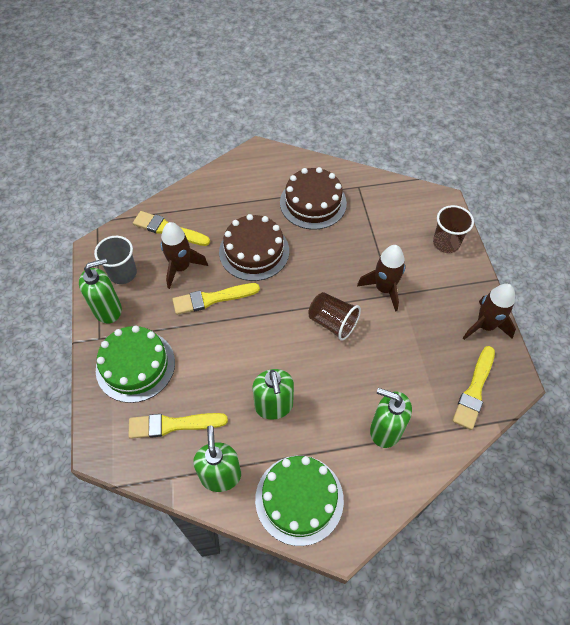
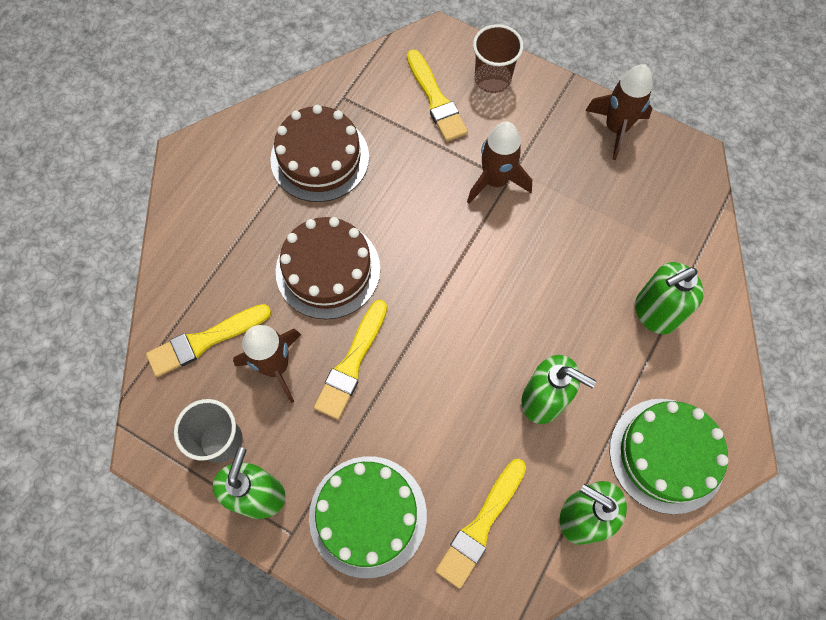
camera: 50 degrees left, 10 degrees up
(332, 323) = (492, 263): brown cup -> none
(474, 390) = (676, 198): yellow brush -> yellow brush (436, 100)

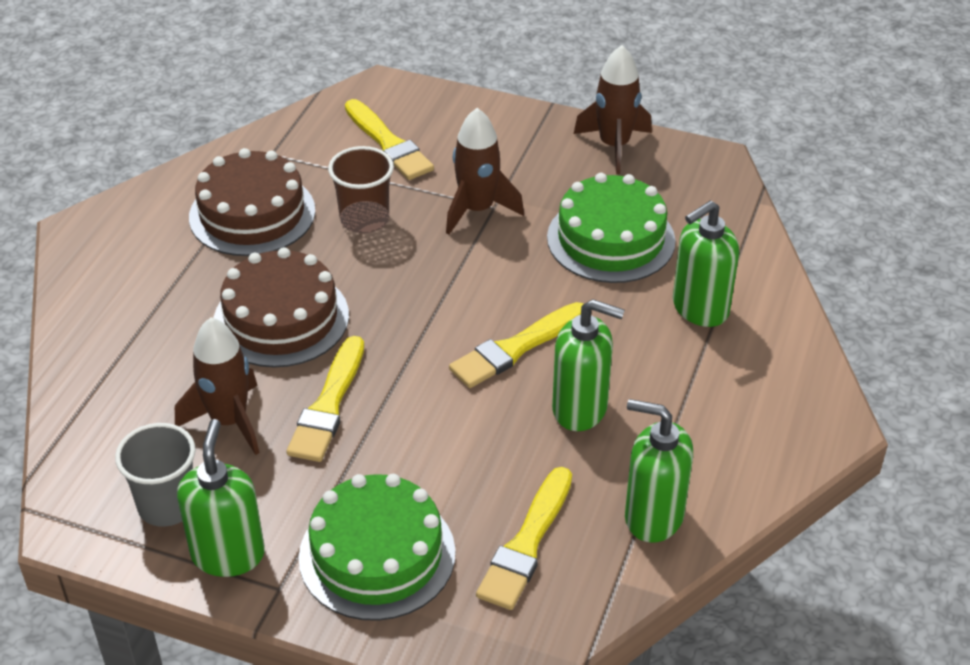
camera: 10 degrees left, 25 degrees down
(205, 341) = (131, 408): yellow brush -> yellow brush (516, 348)
(492, 79) = (455, 118): brown cup -> brown cup (364, 219)
(666, 455) = (745, 441): green cake -> green cake (611, 239)

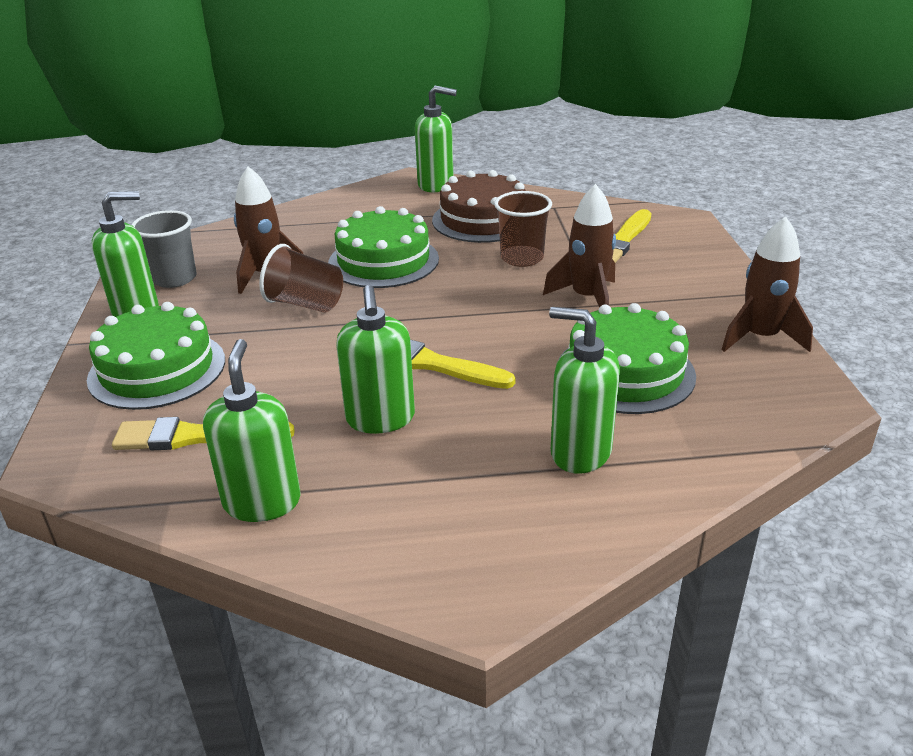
camera: 65 degrees right, 10 degrees down
(123, 216) = (436, 185): none -> green soap dispenser
(281, 318) = (383, 261): brown cake -> green cake
(328, 405) = (305, 304): yellow brush -> brown cup

